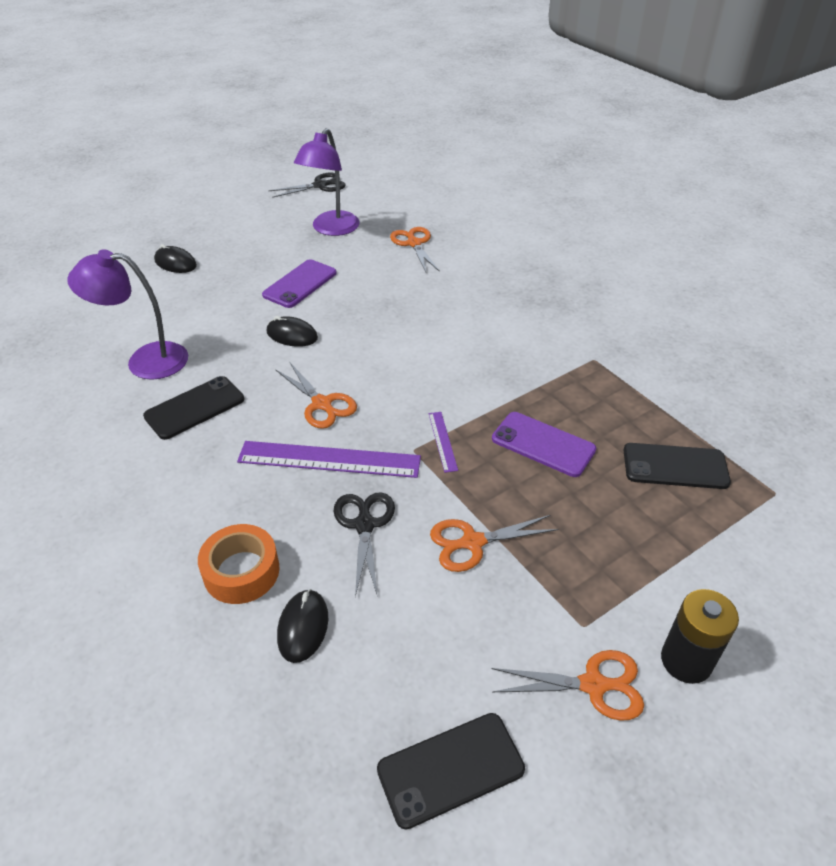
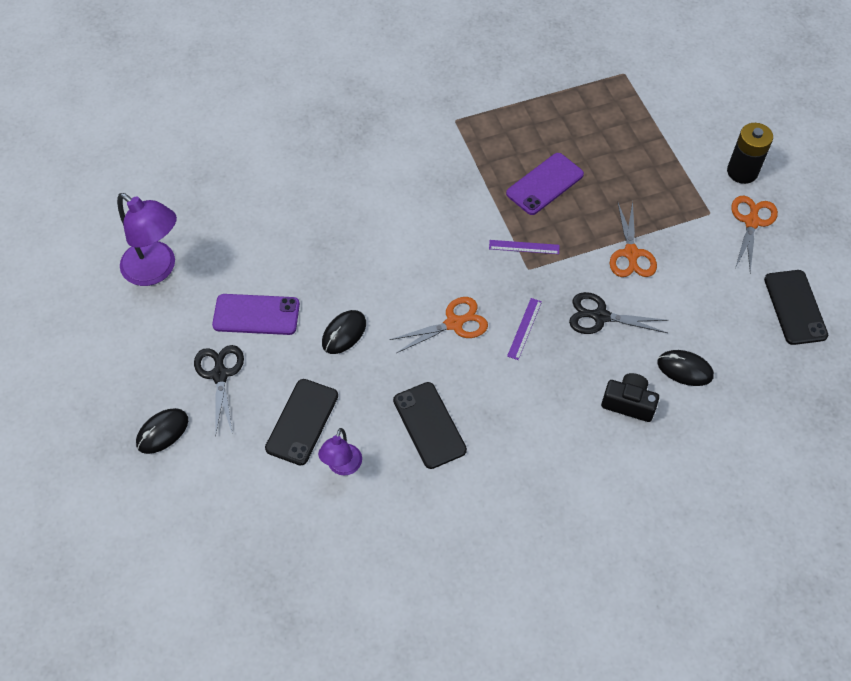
camera: 75 degrees left, 15 degrees up
(145, 361) = (342, 467): purple lamp -> purple lamp, size x0.57
(241, 571) = (628, 403): orange tape -> black camera
(300, 284) = (256, 314): purple phone -> purple phone turned 45 degrees counterclockwise
(320, 185) = (47, 265): black scissors -> black scissors (220, 374)
(329, 459) = (524, 328): purple ruler -> purple ruler, size x0.48
(414, 243) = (220, 201): orange scissors -> none
(675, 466) = (587, 115): black phone -> black phone (302, 422)

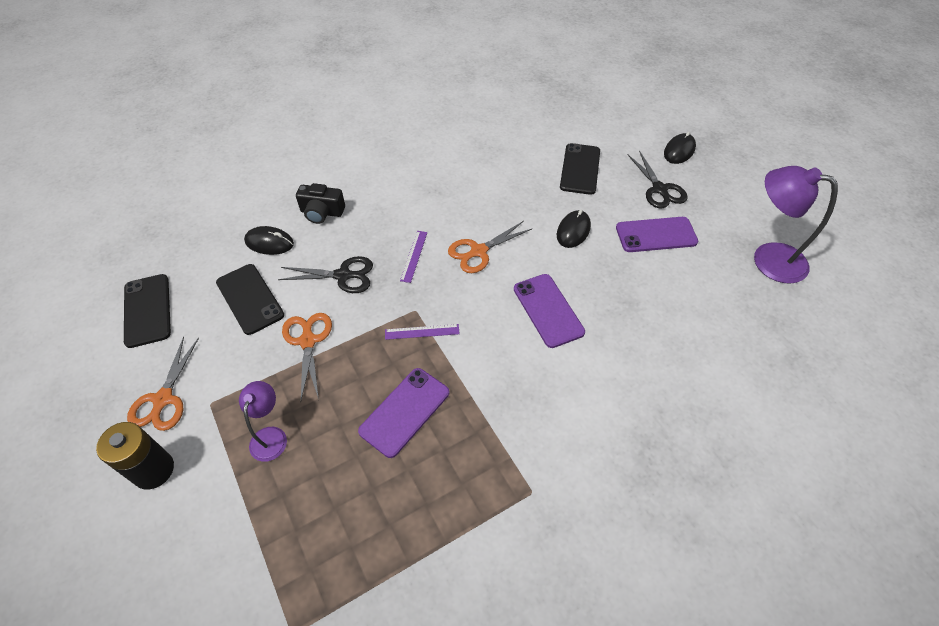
camera: 170 degrees right, 5 degrees down
(342, 467) = (539, 148): purple lamp -> purple lamp (270, 436)
(400, 250) = (548, 310): none -> purple phone
(429, 425) = (482, 179): black phone -> black phone (250, 299)

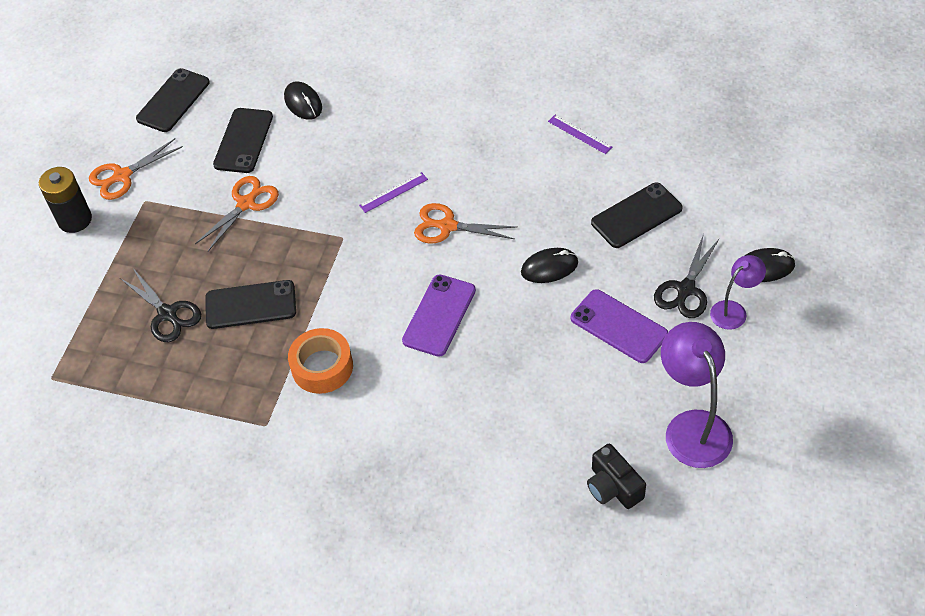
camera: 50 degrees right, 0 degrees up
(270, 436) = (156, 252): purple lamp -> purple lamp (733, 310)
(322, 212) = (368, 103): black camera -> black camera (613, 487)
(343, 275) = (324, 170): black scissors -> black scissors (167, 314)
(405, 411) = (250, 305): purple phone -> black phone
(422, 332) = (328, 258): purple ruler -> purple ruler (579, 134)
(517, 411) = (322, 367): none -> orange tape

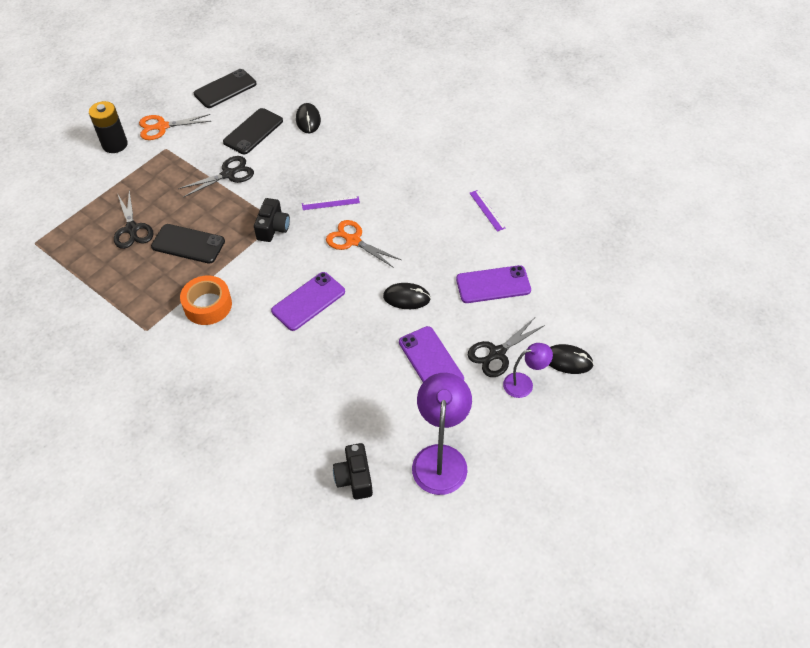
camera: 20 degrees right, 0 degrees up
(246, 203) = (229, 174): orange scissors -> black scissors
(343, 247) = (273, 228): none -> black camera
(636, 215) = (493, 284): black phone -> purple phone

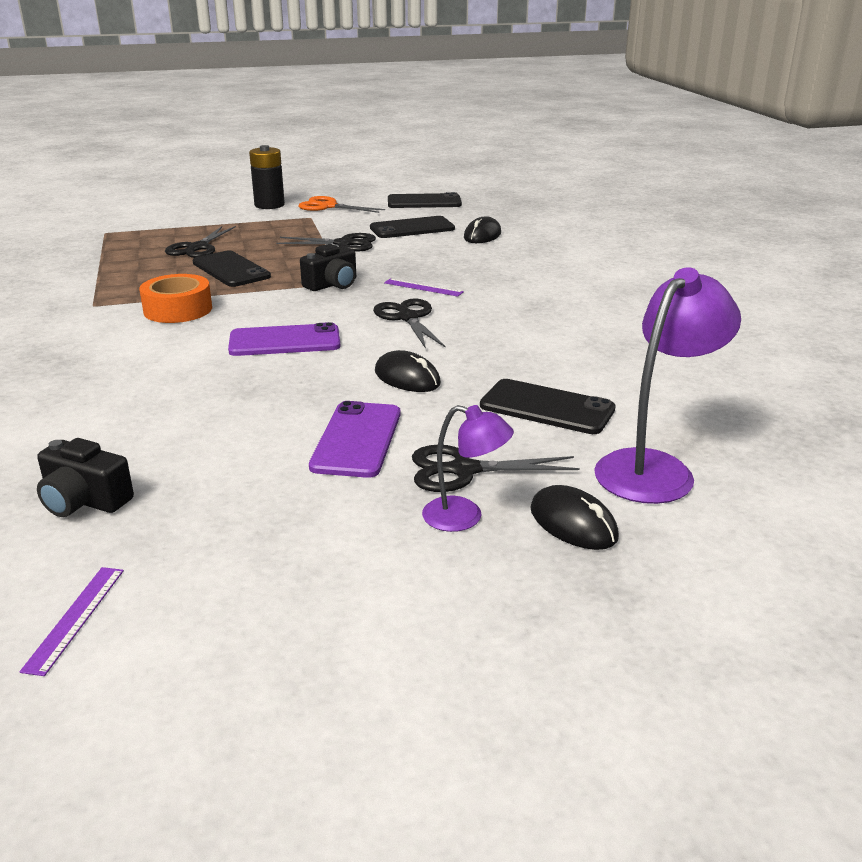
camera: 35 degrees right, 25 degrees down
(353, 240) = (408, 317): orange scissors -> black scissors
(354, 478) = (84, 501): black camera -> black camera turned 90 degrees counterclockwise
(440, 458) = (223, 537): purple lamp -> purple lamp (655, 468)
(487, 210) = (623, 347): purple ruler -> purple ruler (75, 618)
(493, 284) = (547, 407): purple phone -> black phone

